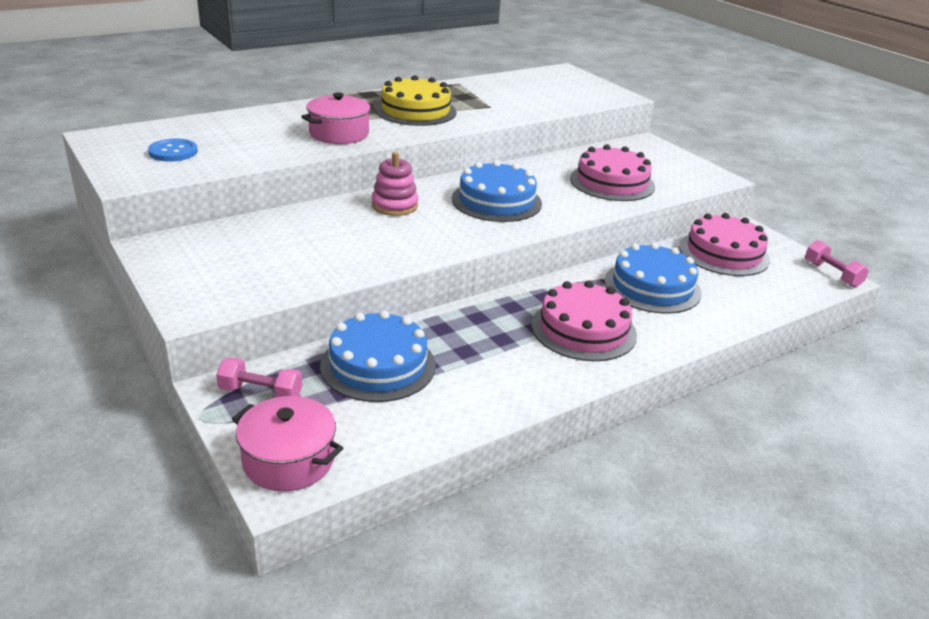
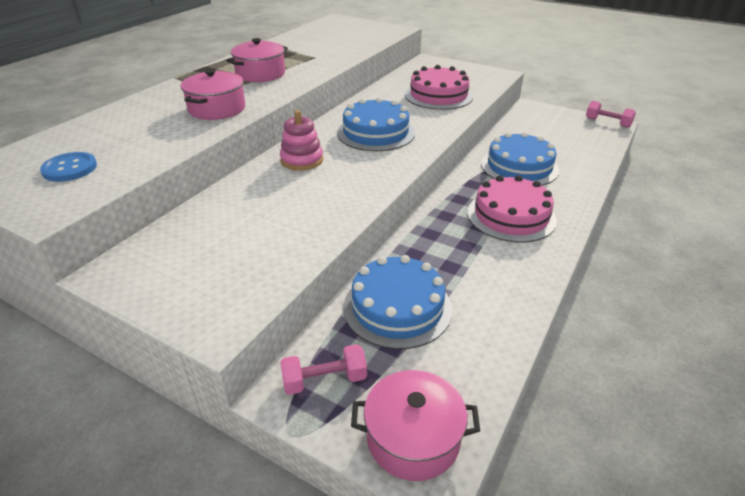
camera: 25 degrees left, 5 degrees up
(415, 111) = (260, 74): yellow cake -> pink pot
(724, 253) = (535, 128): pink cake -> none

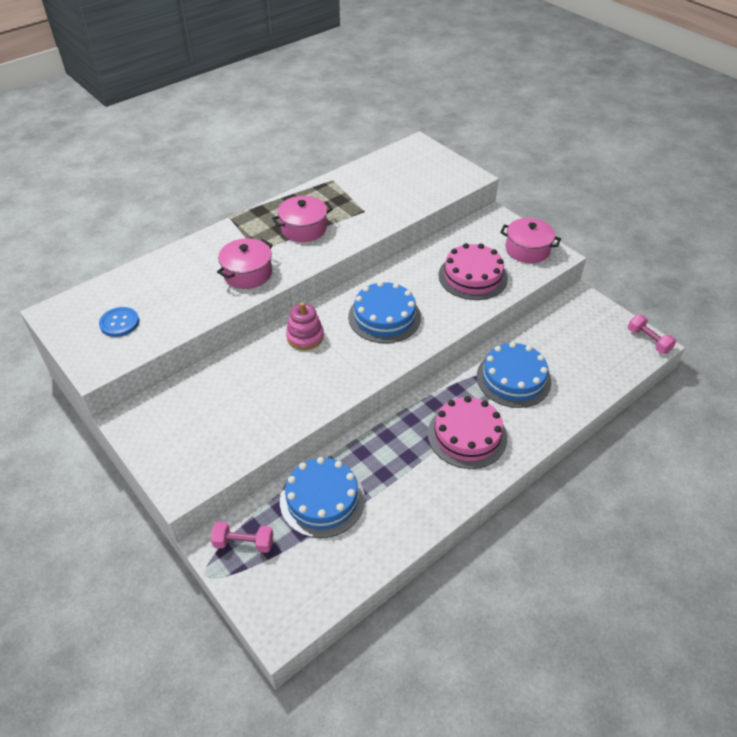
camera: 20 degrees right, 10 degrees up
(413, 438) = (279, 604): pink pot -> pink pot (527, 249)

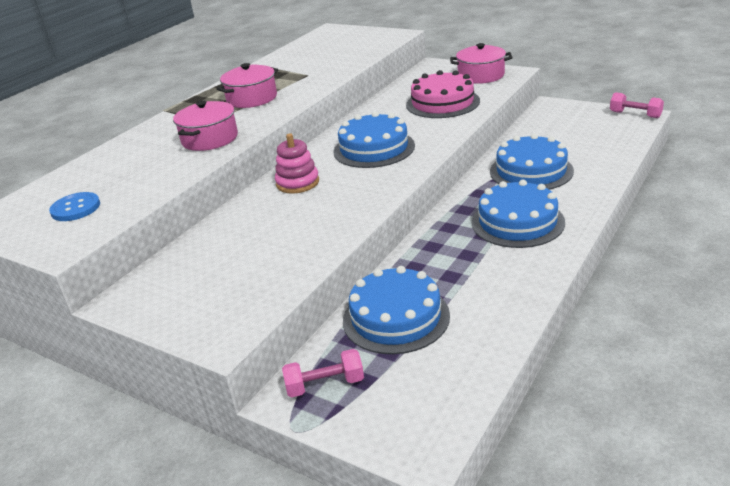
camera: 15 degrees left, 15 degrees down
(467, 435) = (517, 222): pink cake -> blue cake

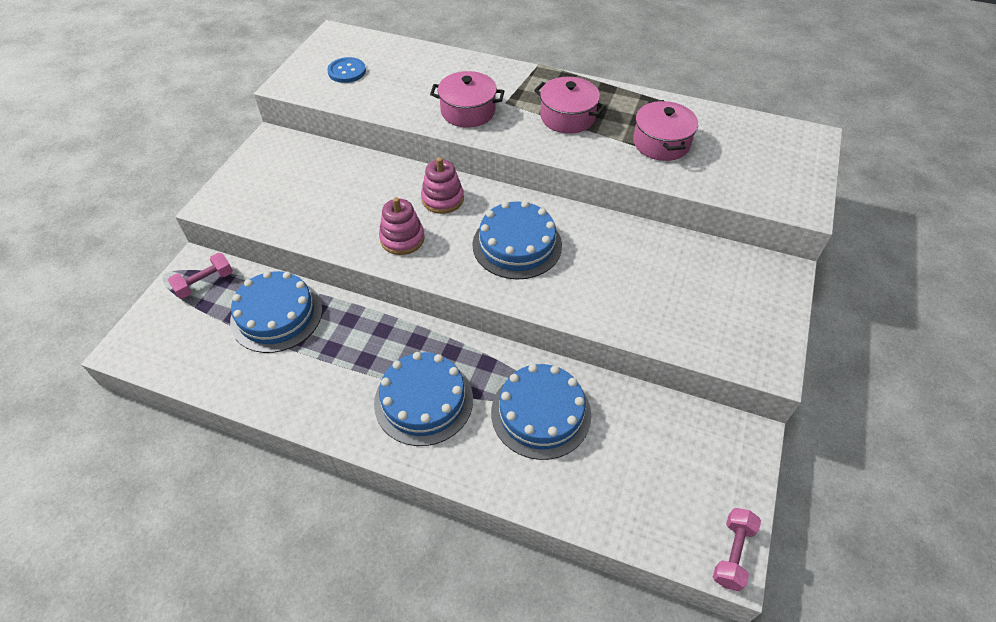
camera: 75 degrees right, 20 degrees up
(325, 385) = (205, 283): pink dumbbell -> pink dumbbell turned 75 degrees clockwise
(344, 202) = (402, 239): none -> pink stacking toy
(442, 103) = (648, 294): pink cake -> none
(481, 75) = (751, 329): pink pot -> pink pot (661, 143)

